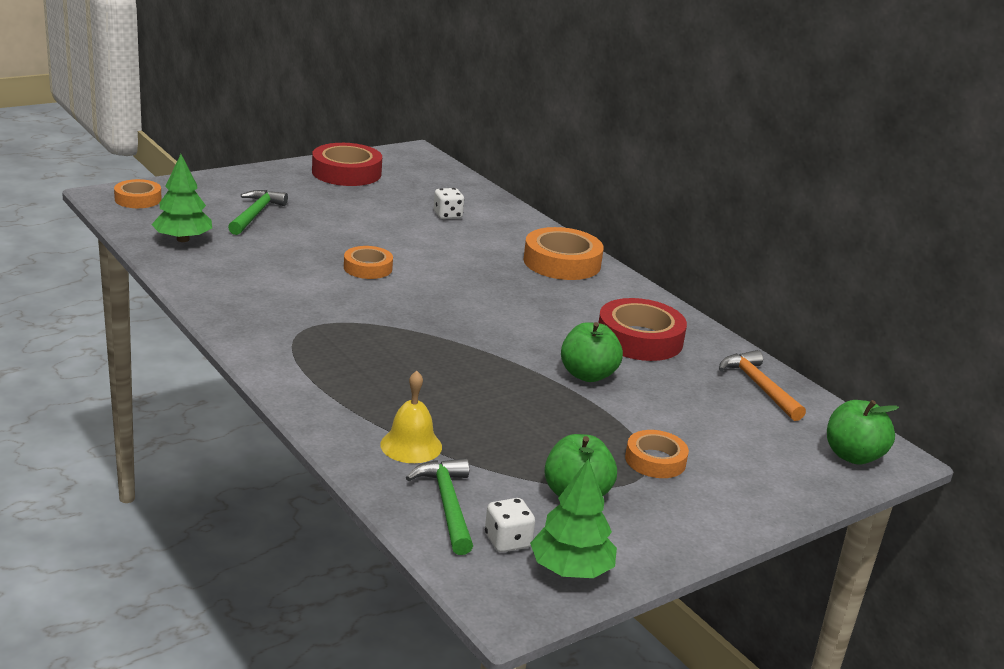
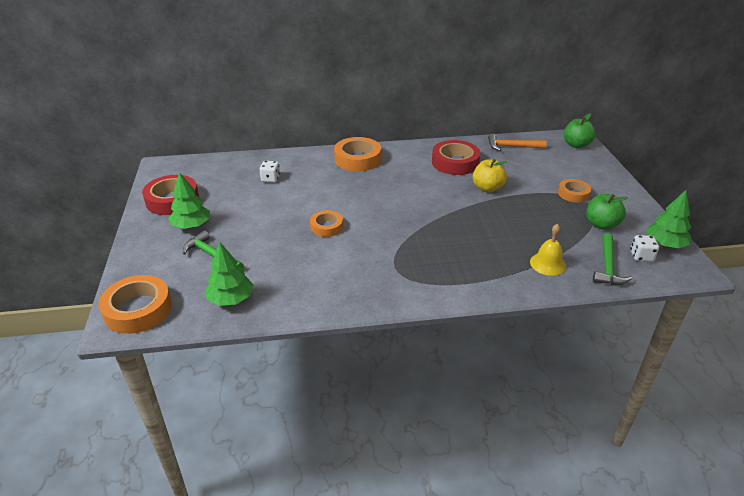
camera: 60 degrees left, 10 degrees up
(138, 199) = (138, 309): orange tape -> orange tape, size x1.68
(304, 192) = (191, 225): none -> green tree
(447, 505) = (608, 266): green hammer -> green hammer turned 90 degrees counterclockwise
(587, 375) = (487, 188): green apple -> yellow apple

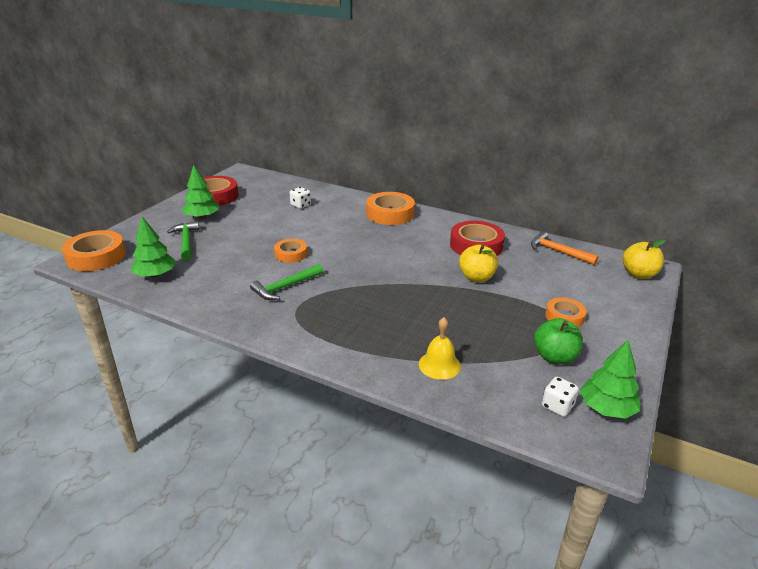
camera: 35 degrees right, 5 degrees down
(576, 145) = (639, 274): green apple -> yellow apple
(608, 266) = (501, 397): green hammer -> green hammer (285, 287)

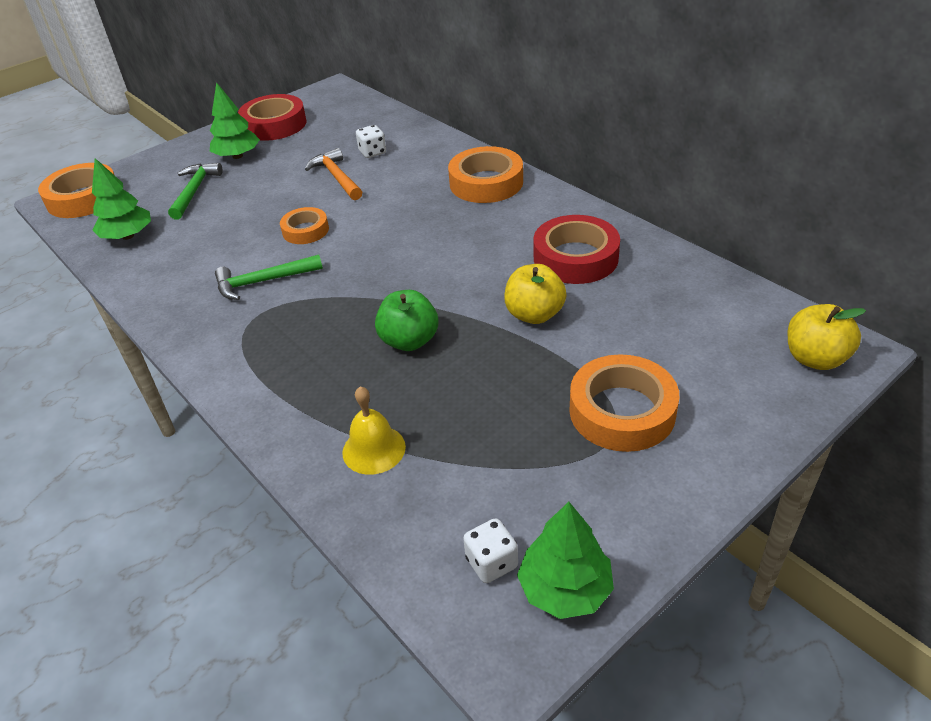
camera: 25 degrees right, 10 degrees up
(554, 357) = (551, 478): green apple -> green apple (409, 341)
(558, 252) = (702, 291): orange hammer -> orange hammer (336, 177)
(564, 316) = (622, 411): orange tape -> orange tape, size x1.68

